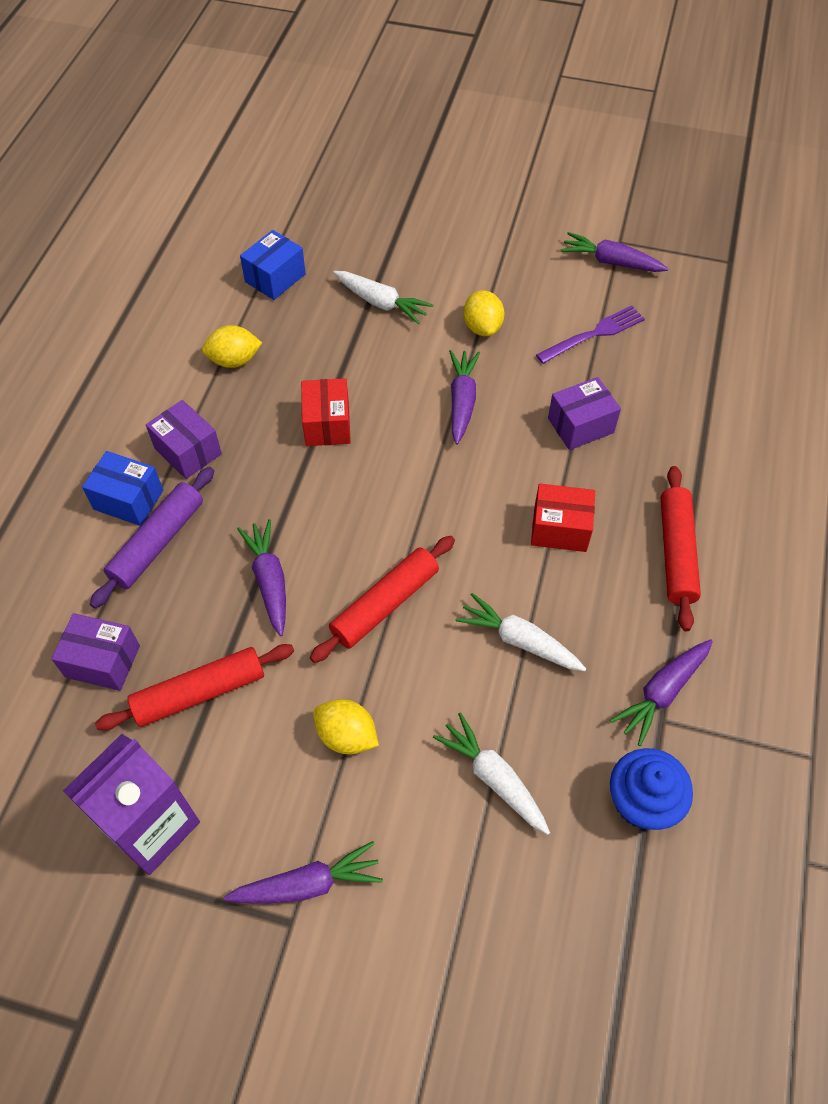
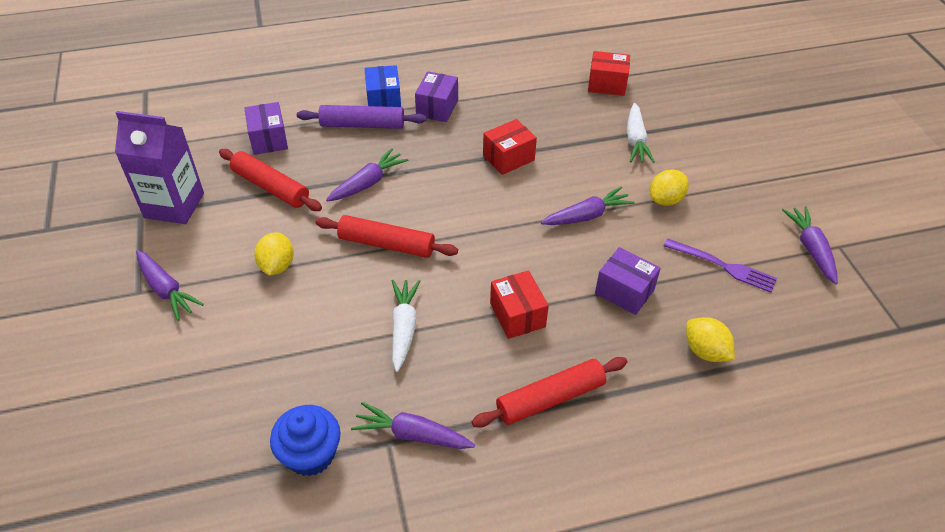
camera: 60 degrees right, 10 degrees down
(234, 360) = (523, 96): yellow lemon -> yellow lemon (705, 351)
(275, 278) = (607, 84): blue box -> red box
(493, 778) = (285, 355): white carrot -> none

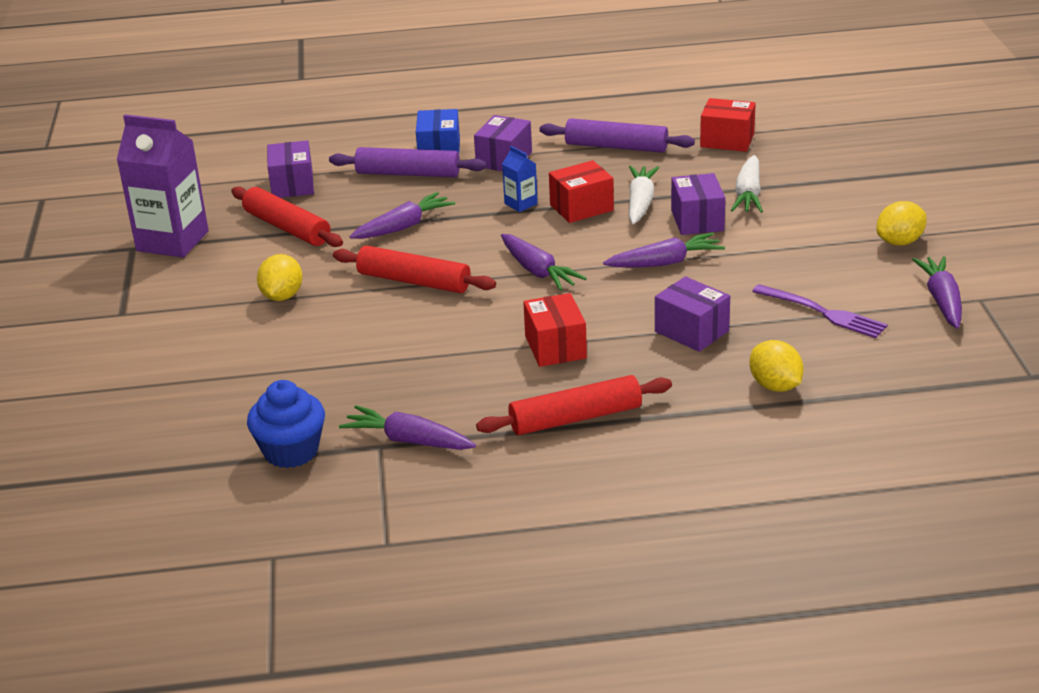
camera: 10 degrees right, 15 degrees down
(166, 290) = (153, 312): purple carrot -> purple carrot (537, 271)
(404, 328) = (418, 353): white carrot -> white carrot (640, 203)
(459, 155) = (521, 204): none -> blue carton
(523, 92) = (616, 147): none -> purple rolling pin
(602, 169) = (697, 220): none -> purple box
(665, 200) = (769, 251): yellow lemon -> yellow lemon (899, 242)

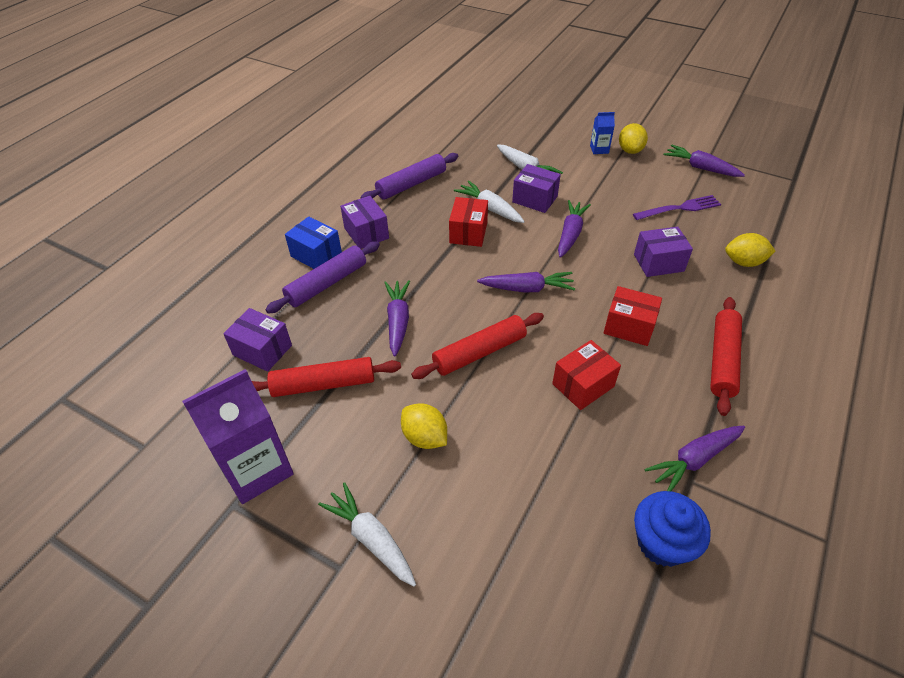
camera: 55 degrees left, 15 degrees up
(159, 315) = (371, 538): none -> white carrot
(521, 204) = (433, 254): blue carton -> blue carton (599, 149)
(727, 140) = (457, 145): red box -> red box (583, 385)

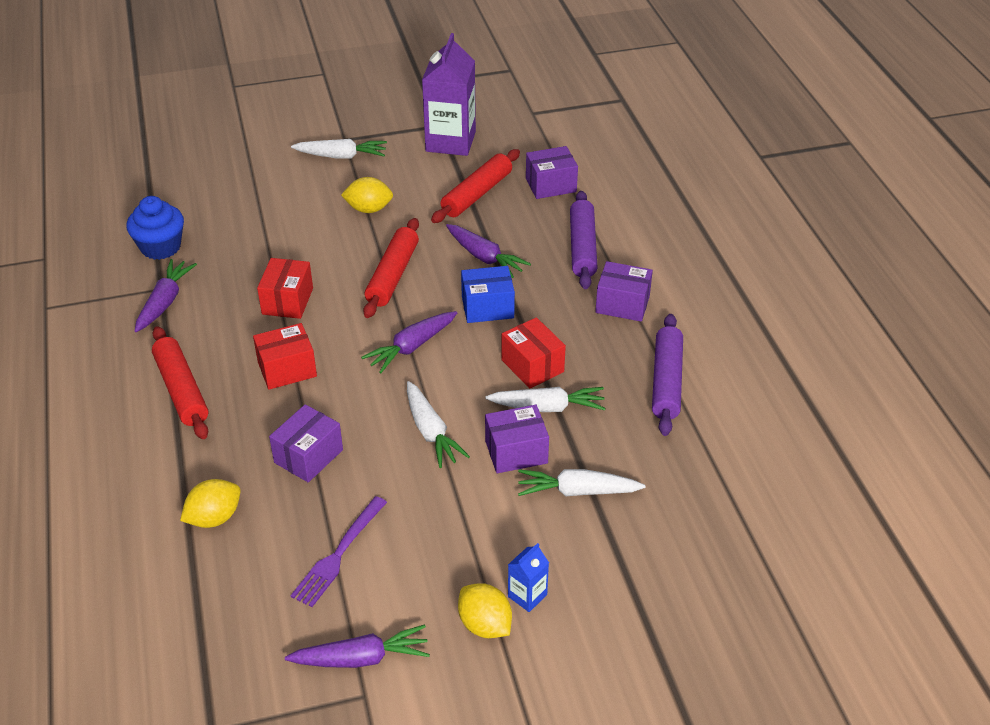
camera: 135 degrees right, 5 degrees down
(316, 255) = (630, 261): blue box -> blue box (487, 307)
(570, 234) = (431, 432): purple carrot -> white carrot

